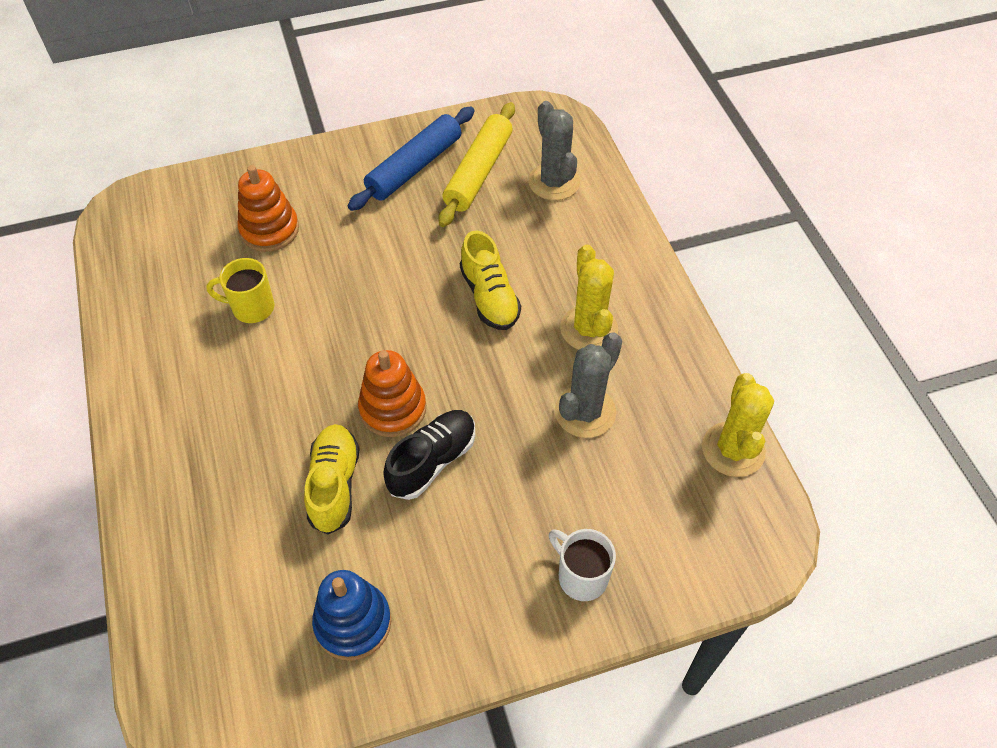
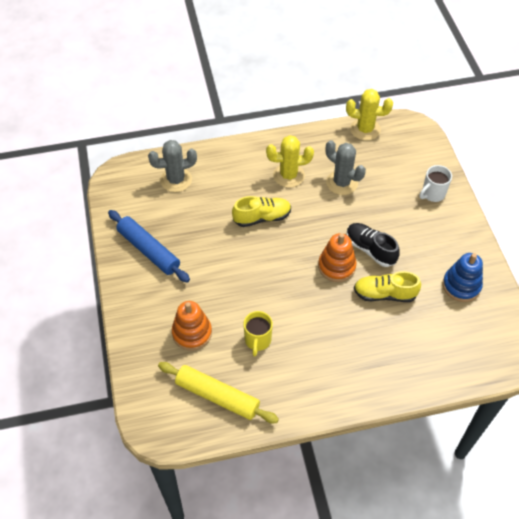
camera: 85 degrees left, 0 degrees up
(478, 172) = (160, 217): yellow rolling pin -> yellow rolling pin (217, 396)

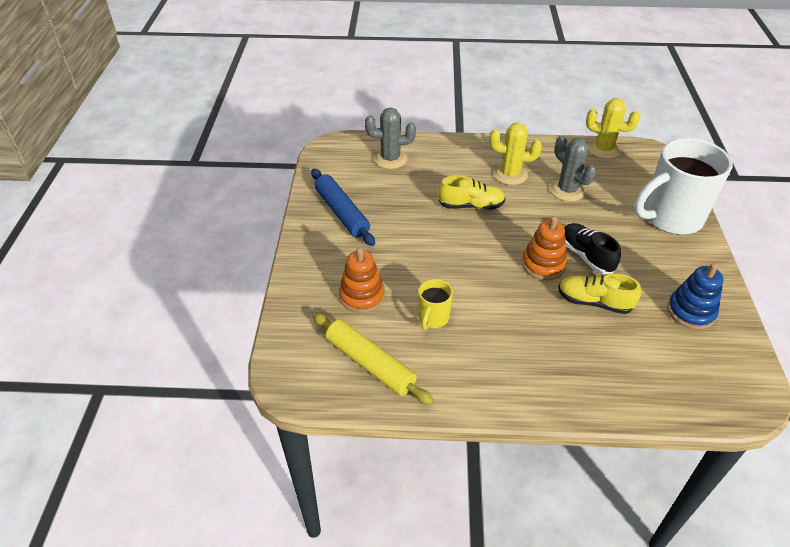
camera: 15 degrees right, 10 degrees down
(432, 194) = (670, 217): white mug -> white mug, size x2.18

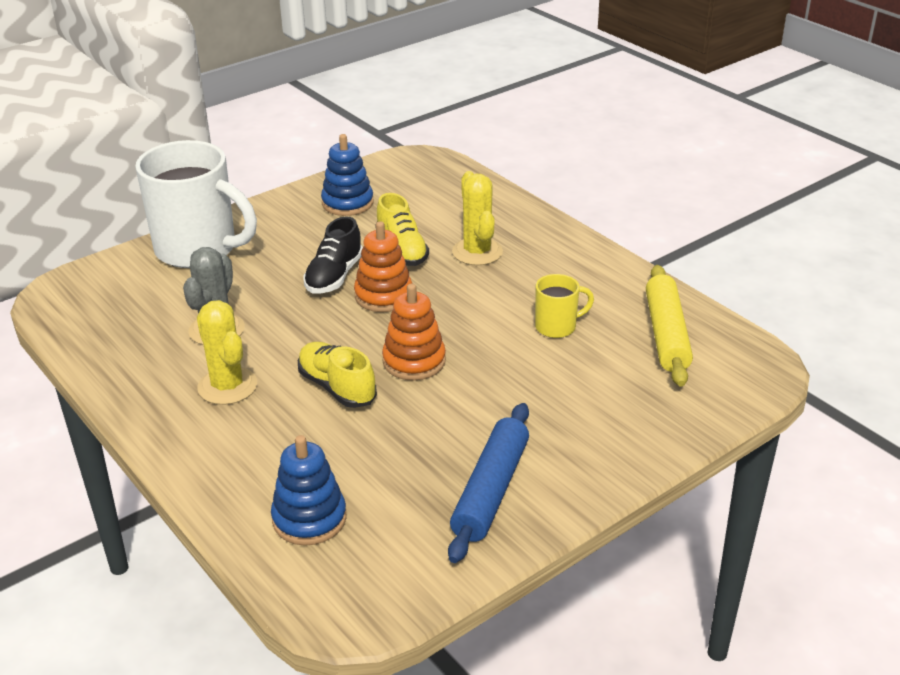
camera: 130 degrees left, 10 degrees down
(362, 296) = (598, 387): orange stacking toy -> orange stacking toy (414, 361)
(390, 159) = (309, 519): grey cactus -> blue stacking toy
(603, 149) = (80, 336): yellow cactus -> yellow cactus (477, 252)

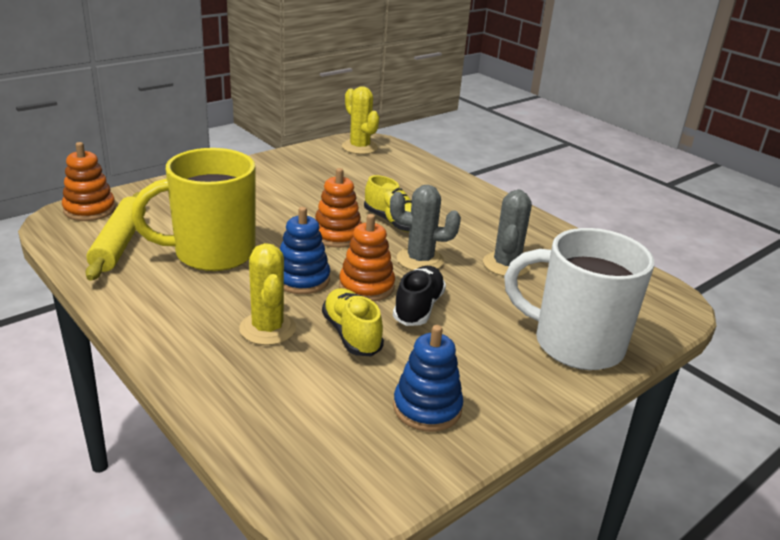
camera: 175 degrees right, 5 degrees down
(227, 386) = (475, 227): yellow cactus -> yellow cactus (359, 147)
(309, 519) = (395, 168): blue stacking toy -> blue stacking toy (302, 279)
(317, 331) = (420, 260): none -> grey cactus
(491, 490) = (290, 172): blue rolling pin -> none
(557, 327) = (212, 253): yellow mug -> yellow mug, size x2.18
(740, 384) = (89, 210): none -> orange stacking toy

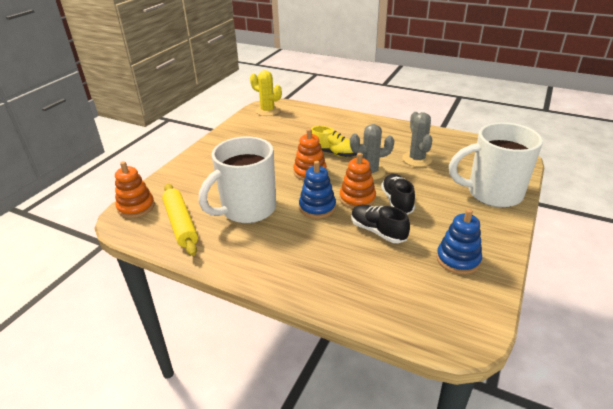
camera: 20 degrees left, 5 degrees up
(212, 253) = (247, 210): yellow mug -> white mug
(268, 329) = (328, 246): yellow cactus -> none
(351, 334) = (378, 231): yellow shoe -> black shoe

